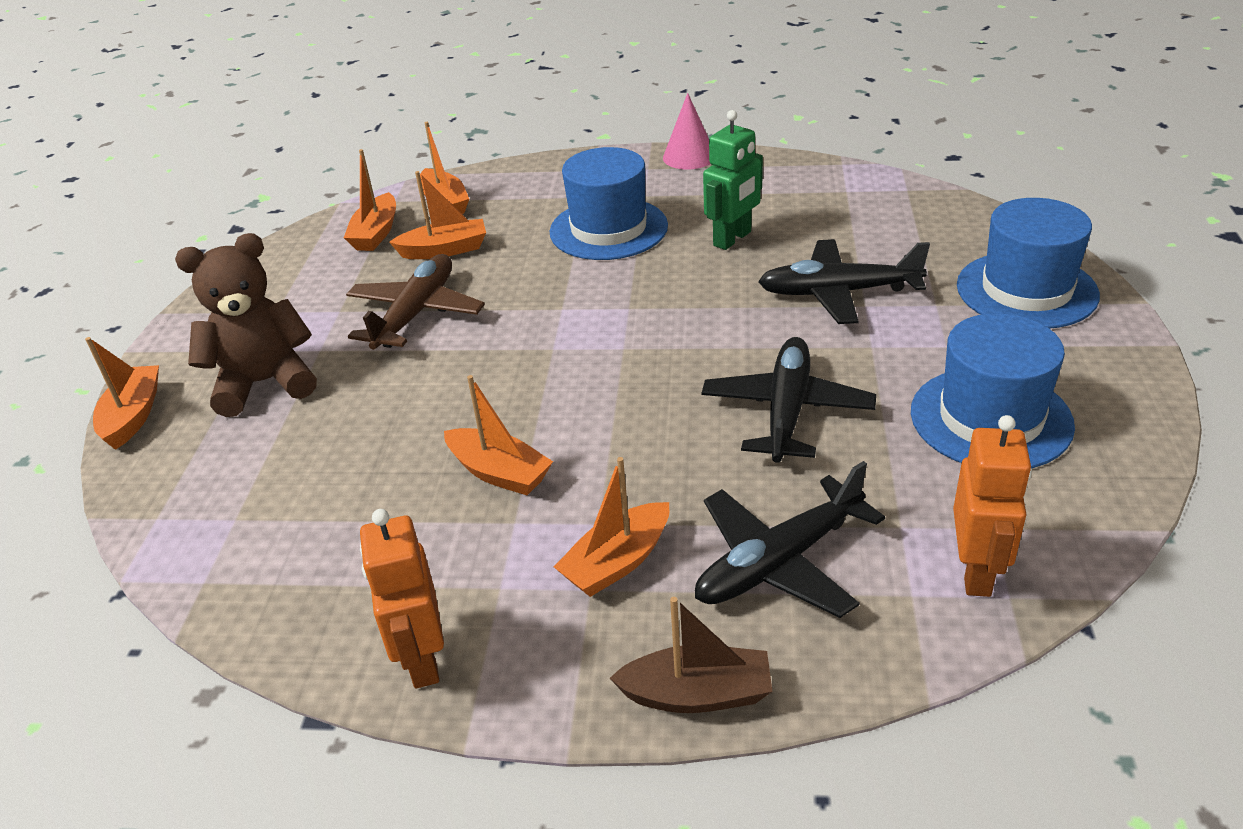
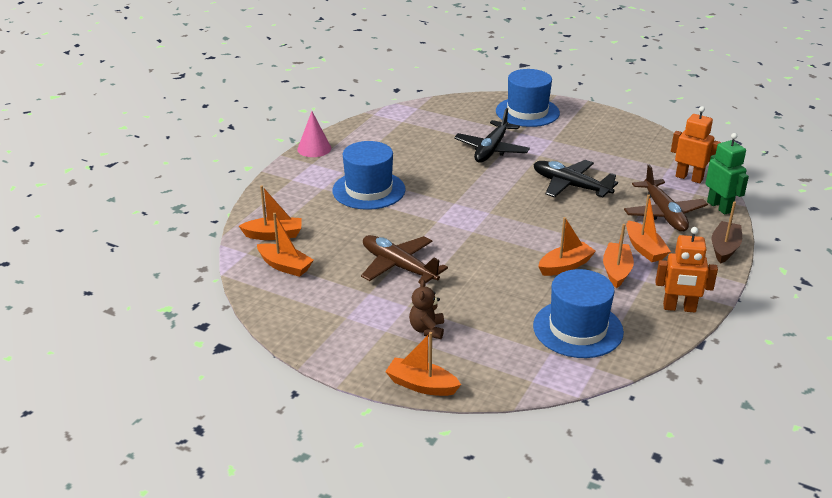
camera: 70 degrees left, 5 degrees down
(265, 383) = (427, 330): brown teddy bear -> brown teddy bear, size x0.54
(444, 250) = (335, 245): orange boat -> orange boat (616, 271)
(732, 239) = (417, 160): green robot -> green robot (719, 207)
(780, 562) = (664, 213): black plane -> brown plane
(990, 418) = (606, 147): blue hat -> blue hat (577, 329)

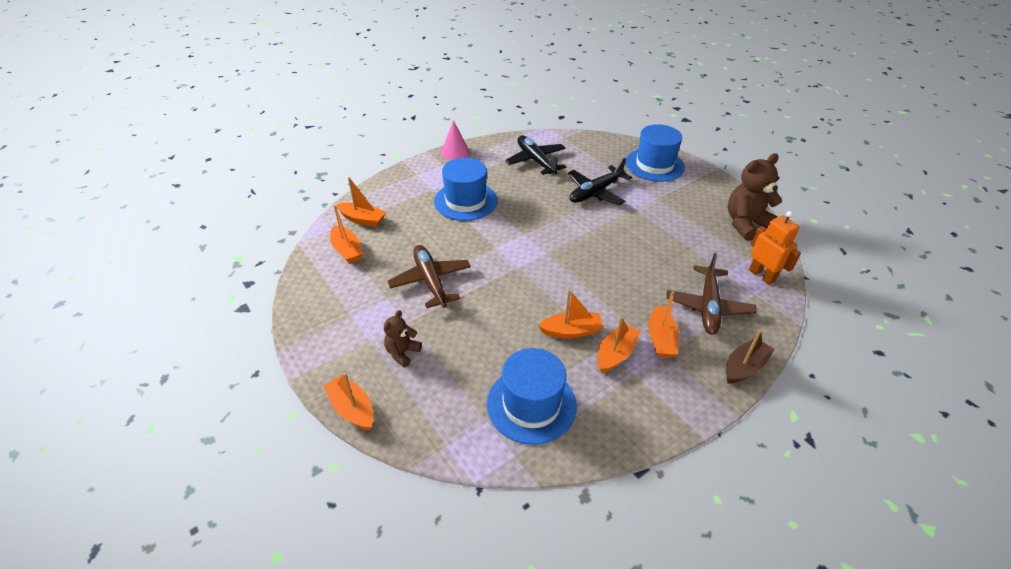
camera: 25 degrees right, 10 degrees up
(571, 186) = (639, 249): black plane -> black plane (536, 161)
(646, 141) = (746, 224): none -> brown teddy bear
(679, 308) = (647, 420): orange robot -> none
(719, 207) = (771, 318): green robot -> none

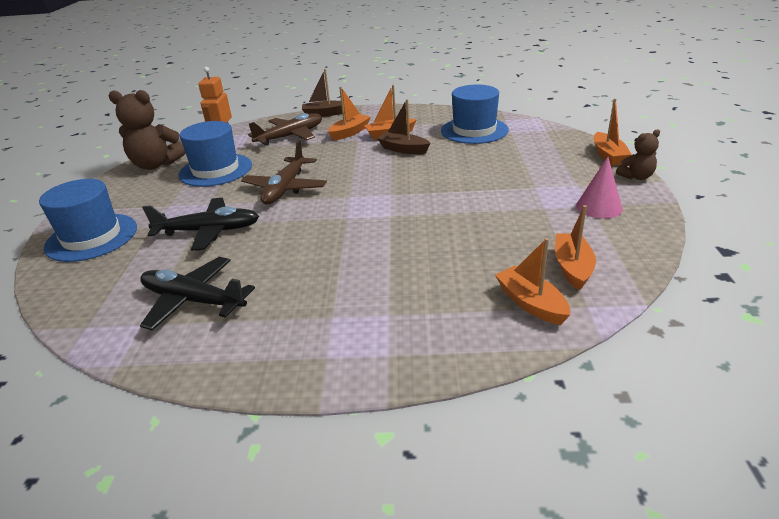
camera: 140 degrees left, 10 degrees down
(402, 353) = (551, 171): brown teddy bear -> brown teddy bear (636, 177)
(430, 281) = (488, 208): brown plane -> brown plane (285, 188)
(455, 152) = (277, 377): pink cone -> pink cone (599, 207)
(465, 201) = (364, 277): blue hat -> blue hat (215, 170)
(536, 161) = (193, 301): black plane -> black plane turned 105 degrees clockwise
(571, 331) = (403, 149): orange boat -> brown boat

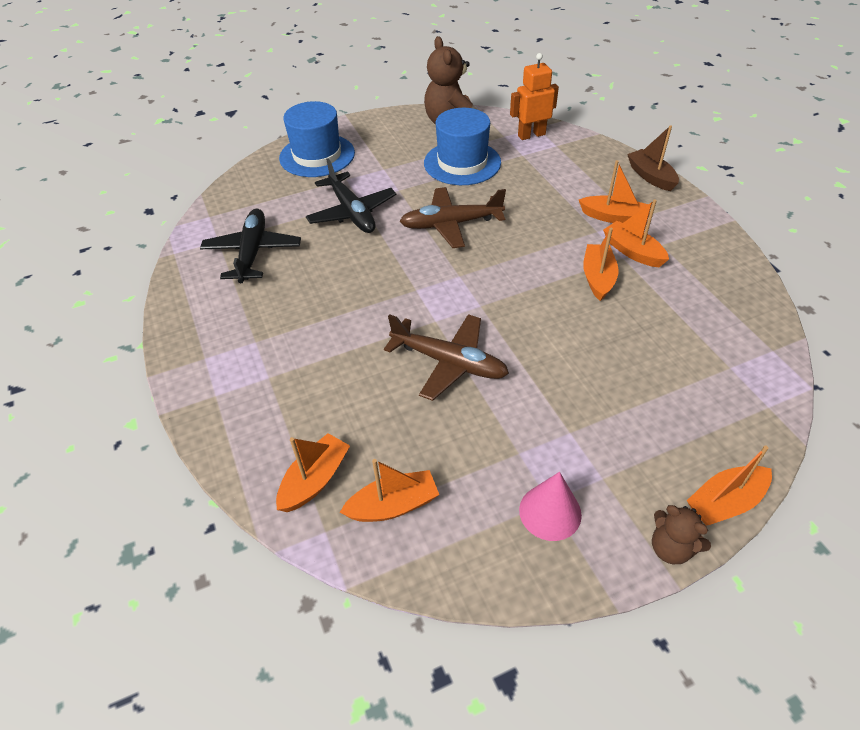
camera: 65 degrees right, 15 degrees up
(290, 136) = (570, 177): brown plane -> brown plane (449, 362)
(403, 149) = (598, 278): brown boat -> orange boat
(474, 130) = (705, 327): blue hat -> none

